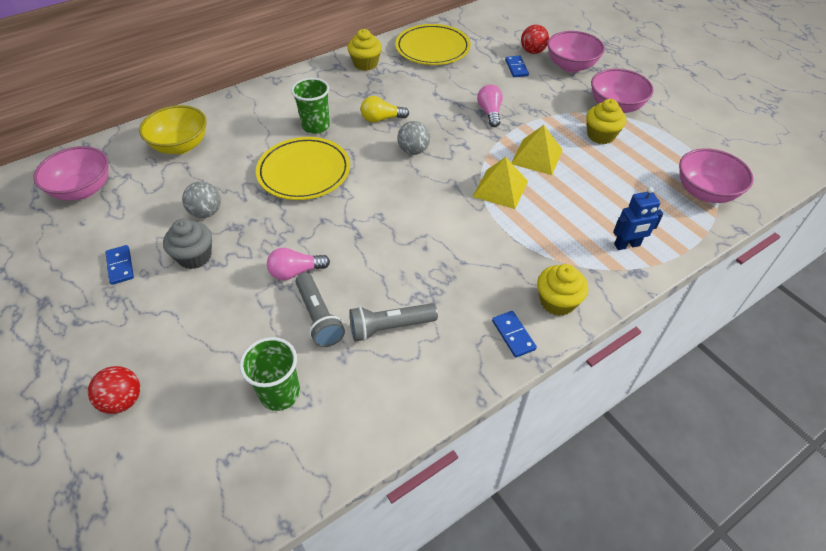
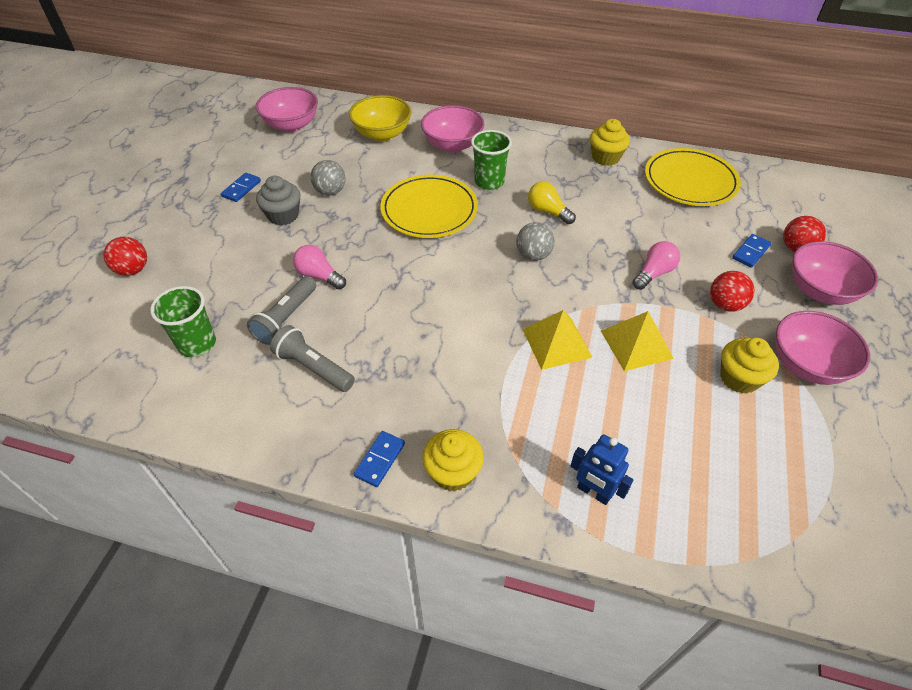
camera: 50 degrees right, 0 degrees up
(544, 104) = (725, 305): none -> red ball
(705, 192) = (771, 529): pink bowl -> pink bowl (452, 145)

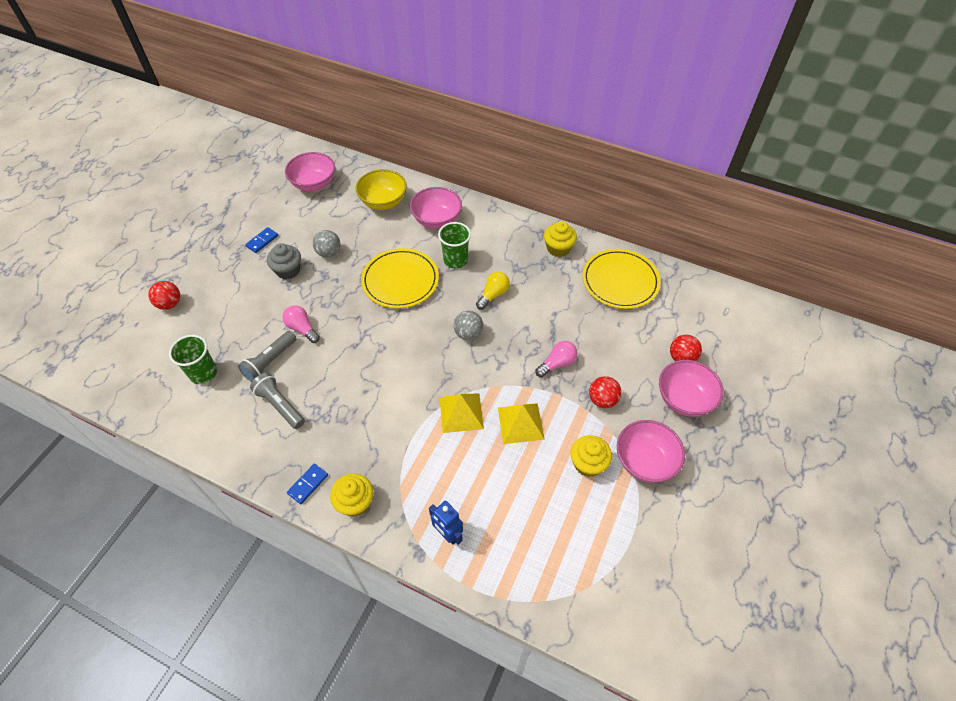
camera: 10 degrees right, 5 degrees up
(548, 211) = (493, 295): yellow light bulb -> yellow light bulb turned 75 degrees clockwise
(750, 252) = (642, 356): blue domino -> none

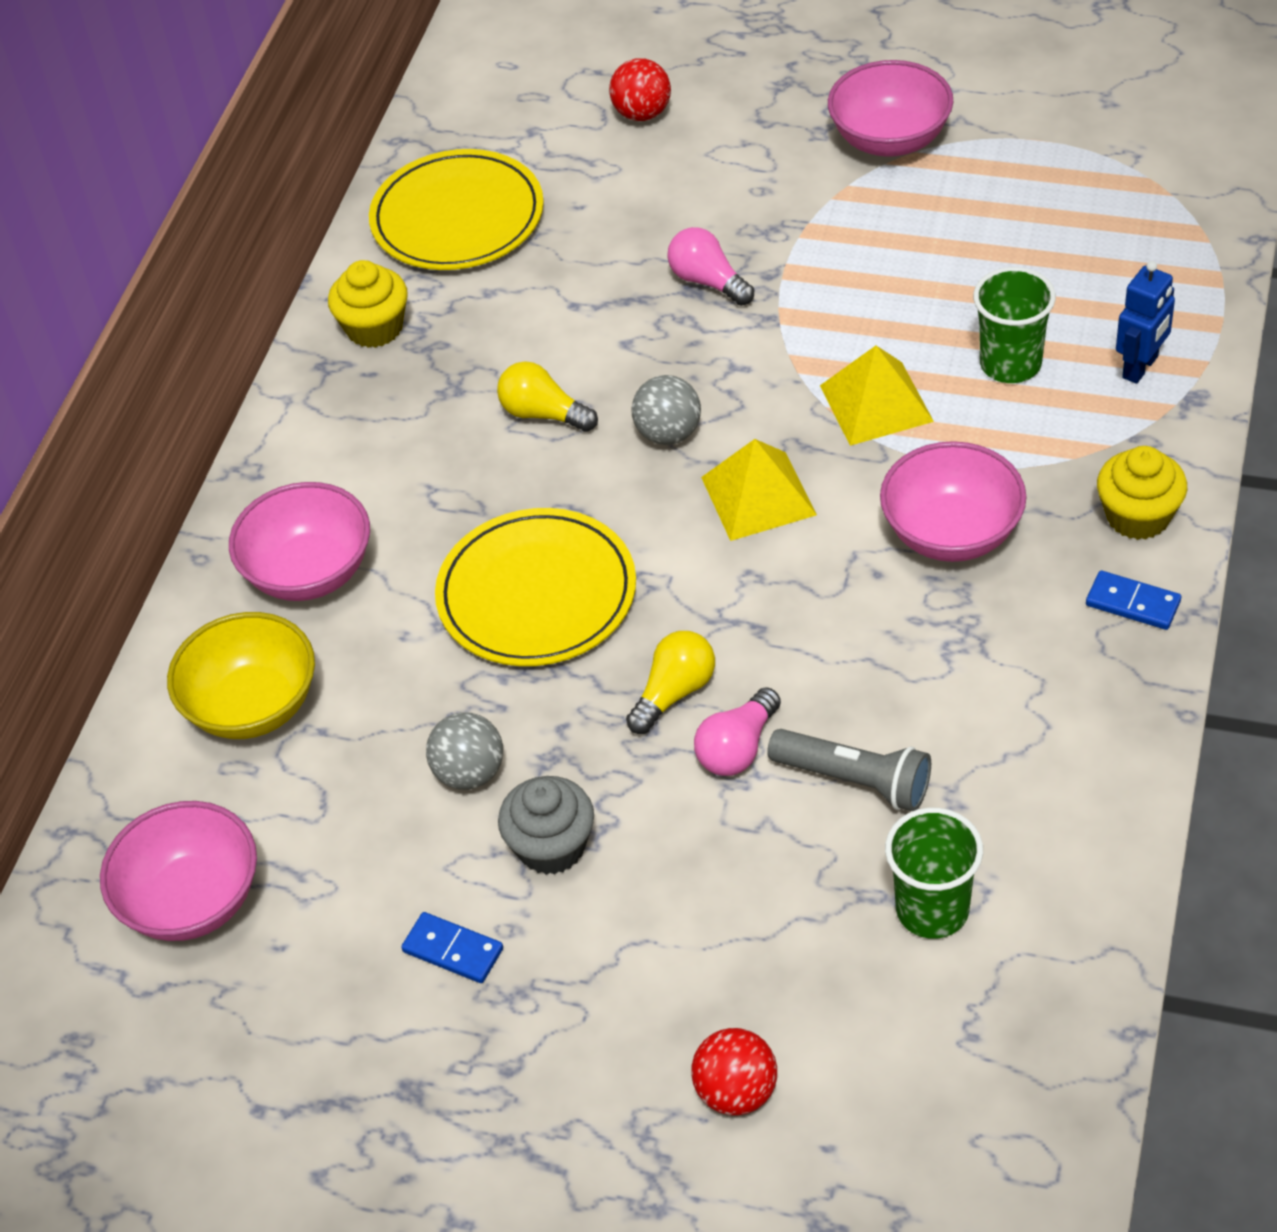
camera: 95 degrees left, 5 degrees down
(280, 405) = (967, 717): grey flashlight -> none
(336, 314) = (674, 693): none -> yellow light bulb
(455, 260) = (447, 504): green cup -> green cup (1010, 364)
(520, 423) = (869, 311): yellow pyramid -> yellow pyramid (758, 495)
(588, 463) = (923, 209): yellow cupcake -> none
(602, 400) = (776, 207): red ball -> none
(684, 399) = (738, 103): pink bowl -> pink bowl (951, 533)

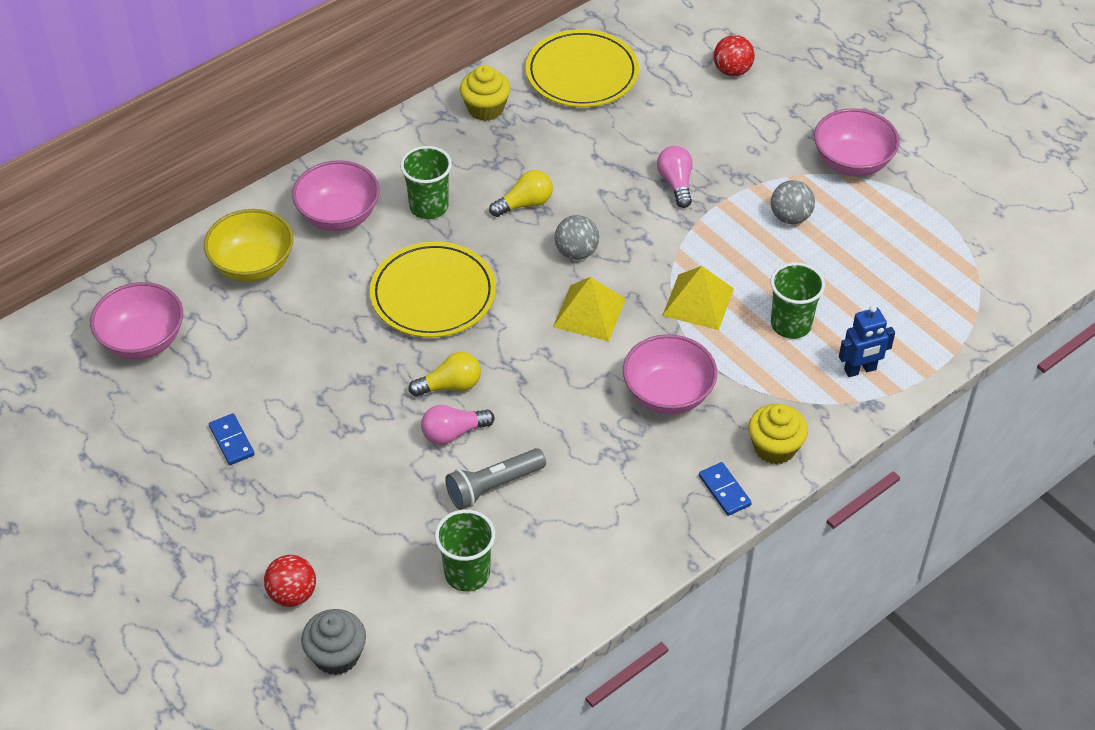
camera: 30 degrees right, 0 degrees up
(421, 490) = (429, 207): none -> green cup
(469, 773) = (318, 362): grey ball -> grey ball (790, 217)
(544, 414) = (525, 204): yellow light bulb -> yellow light bulb turned 90 degrees clockwise
(551, 846) = (321, 422): grey cupcake -> grey cupcake (336, 655)
(855, 780) = (493, 486): grey flashlight -> grey flashlight turned 90 degrees clockwise

